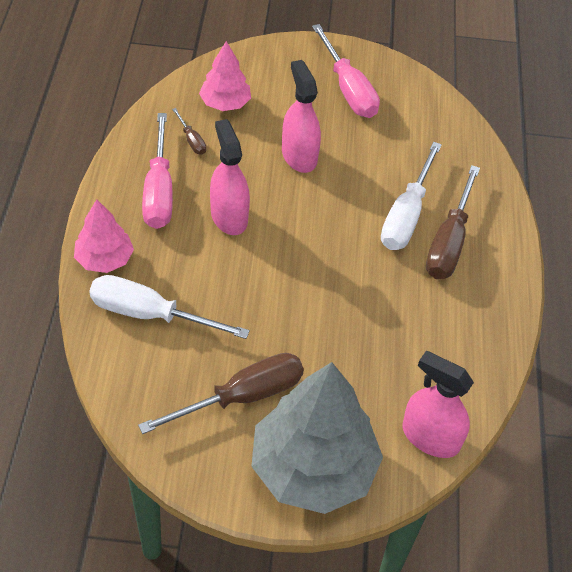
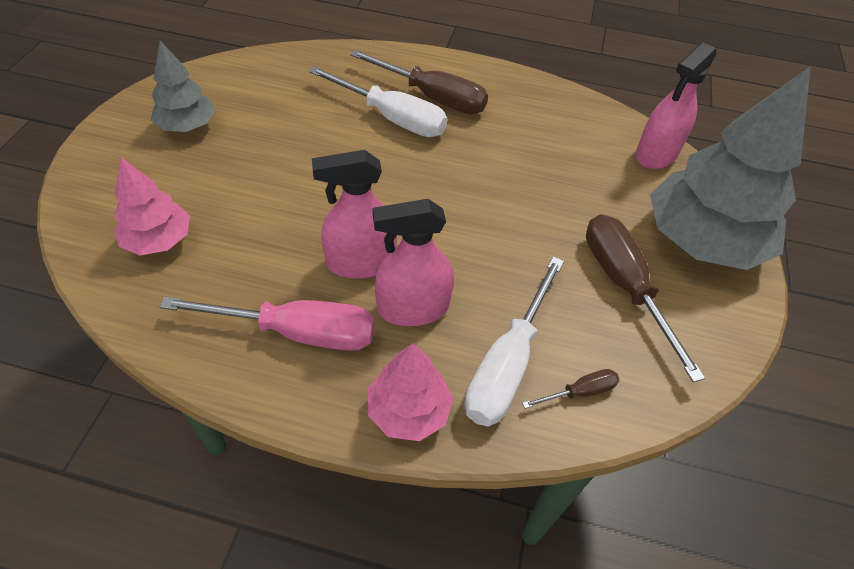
camera: 80 degrees left, 0 degrees up
(191, 140) = (214, 285): brown screwdriver -> brown screwdriver (579, 392)
(299, 156) = (280, 184): pink spray bottle -> pink spray bottle (413, 308)
(348, 89) = (187, 125): pink screwdriver -> grey tree

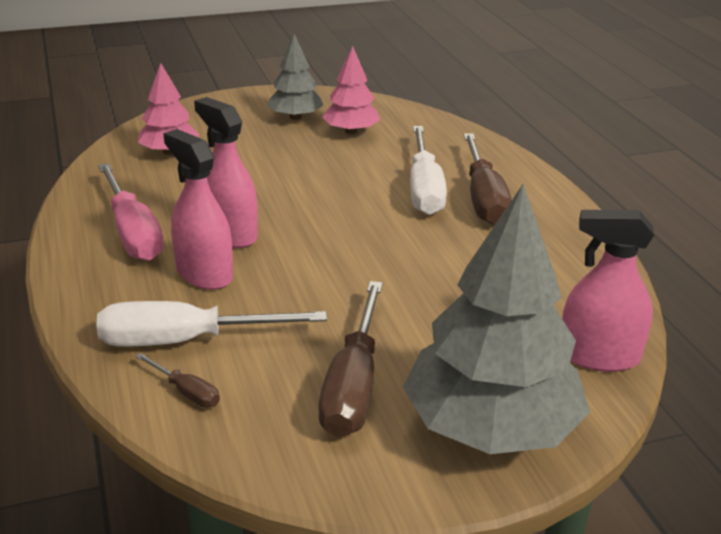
camera: 60 degrees right, 20 degrees down
(408, 410) = (96, 306): pink tree -> pink tree (351, 131)
(624, 286) = (353, 385): brown screwdriver -> brown screwdriver turned 150 degrees clockwise

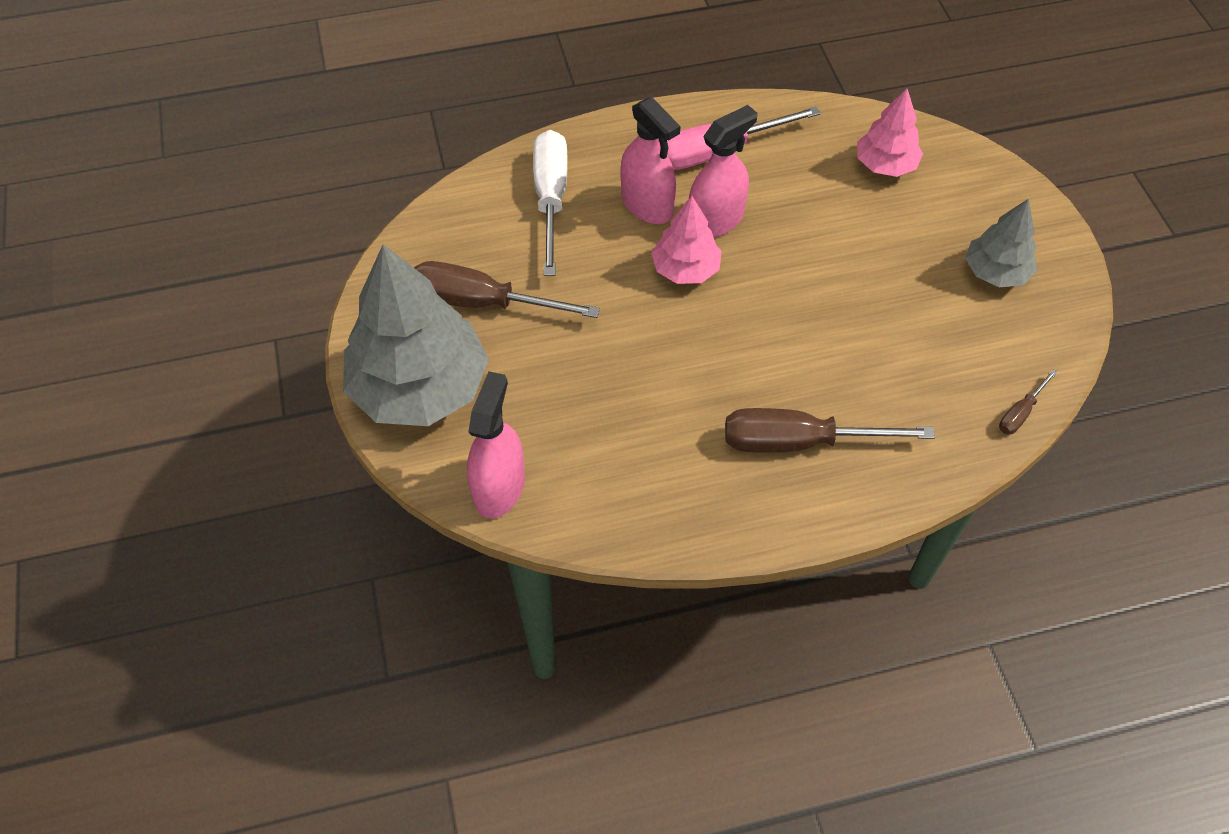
camera: 95 degrees right, 25 degrees up
(186, 392) = (488, 203): brown screwdriver -> brown screwdriver (1020, 413)
(204, 274) = (647, 205): pink spray bottle -> pink spray bottle turned 90 degrees clockwise
(351, 131) = (963, 326): pink tree -> pink tree (685, 269)
(424, 189) = (817, 386): white screwdriver -> none

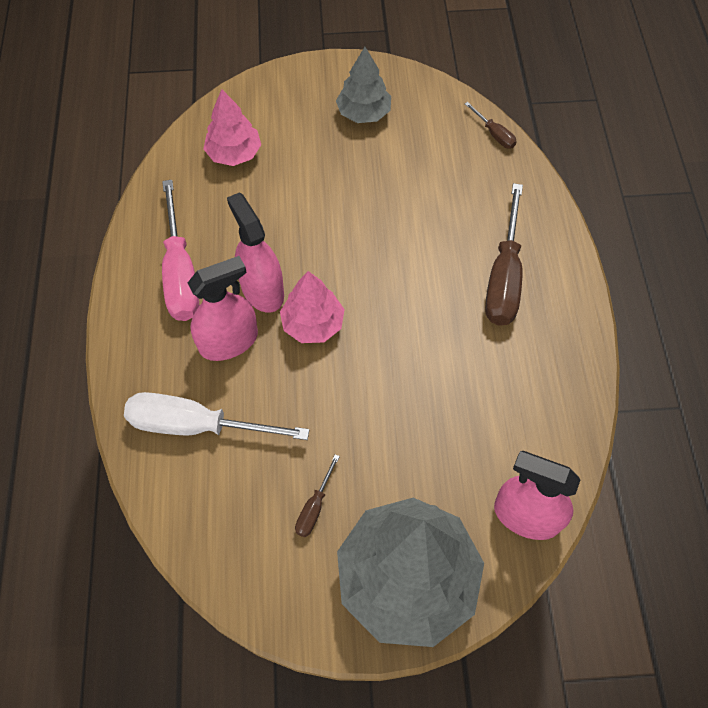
camera: 80 degrees left, 5 degrees up
(482, 302) = (314, 507): brown screwdriver -> brown screwdriver, size x0.47

